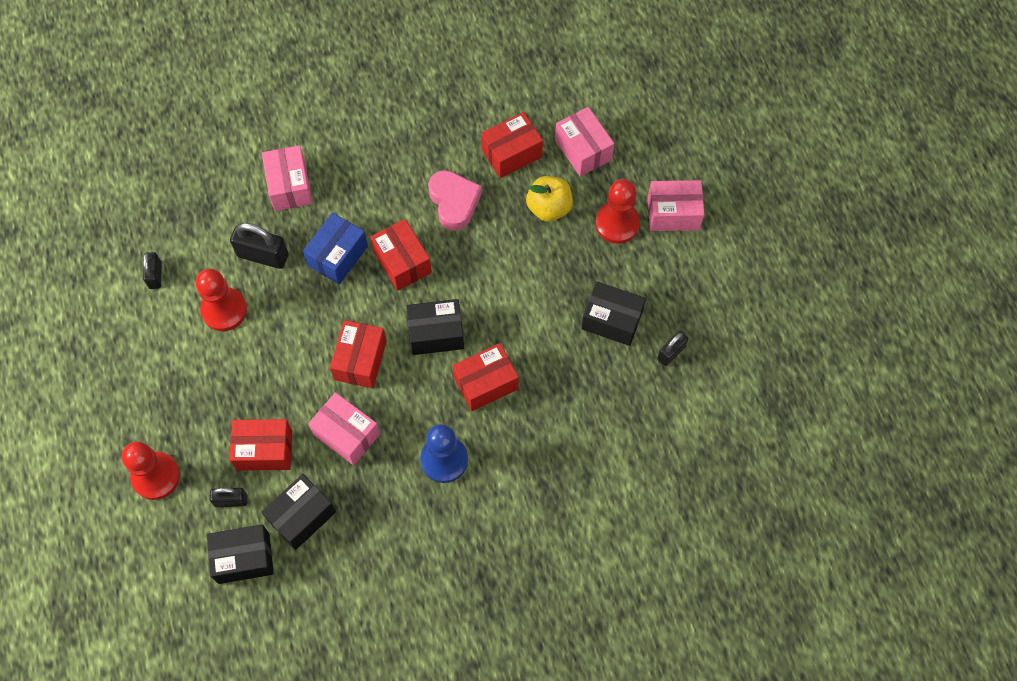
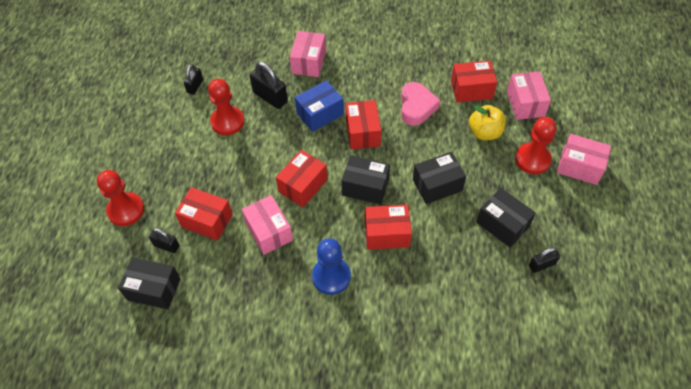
camera: 25 degrees right, 10 degrees down
(302, 516) = (209, 276): black box -> black box (437, 185)

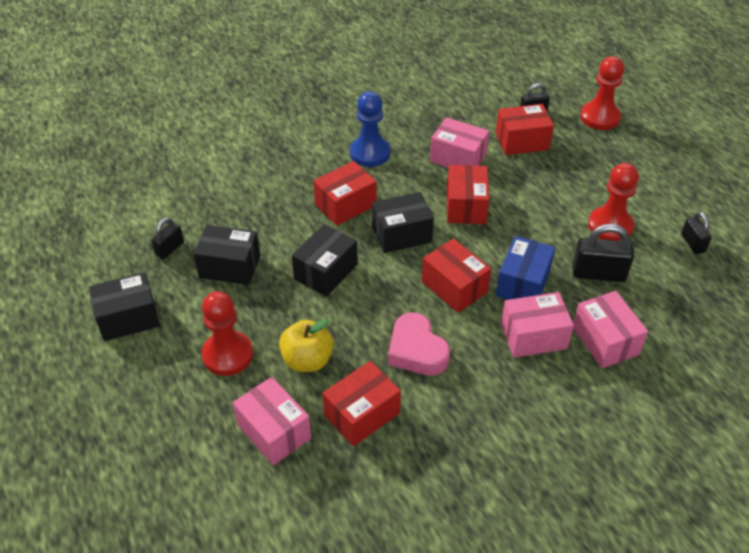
camera: 145 degrees right, 10 degrees down
(154, 289) = (506, 85): black box -> black box (128, 318)
(579, 167) = (162, 375): pink box -> pink box (533, 336)

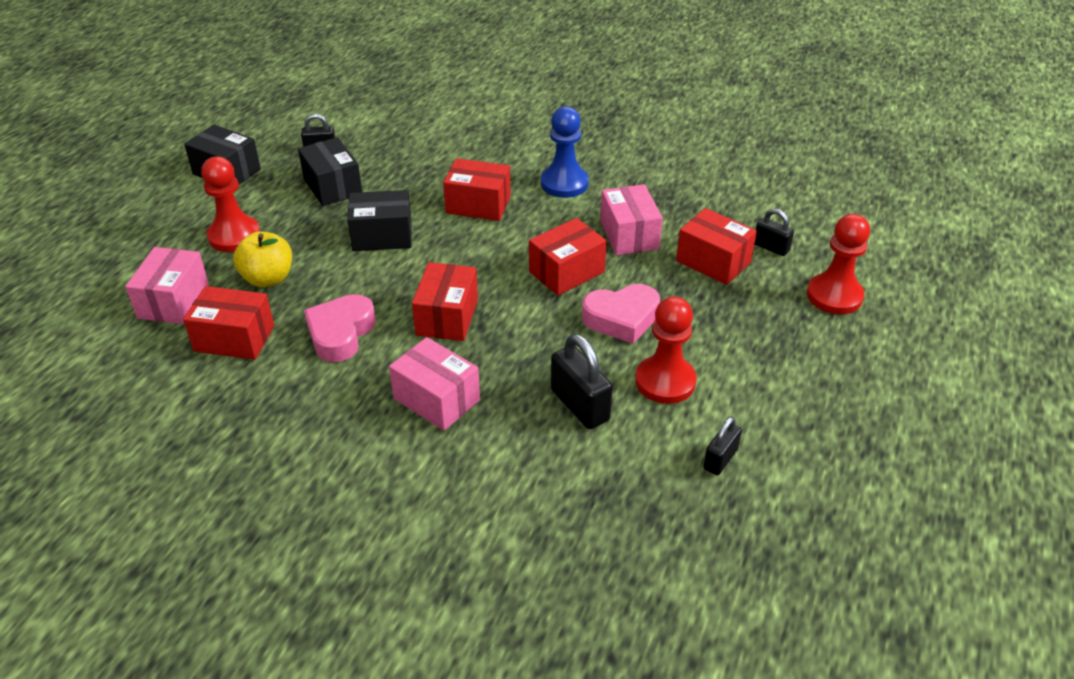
camera: 50 degrees right, 5 degrees down
(401, 234) = (479, 253): black box -> none
(523, 283) = (502, 358): blue box -> none
(536, 209) = (622, 318): none -> pink heart
(605, 341) = (484, 454): pink box -> none

